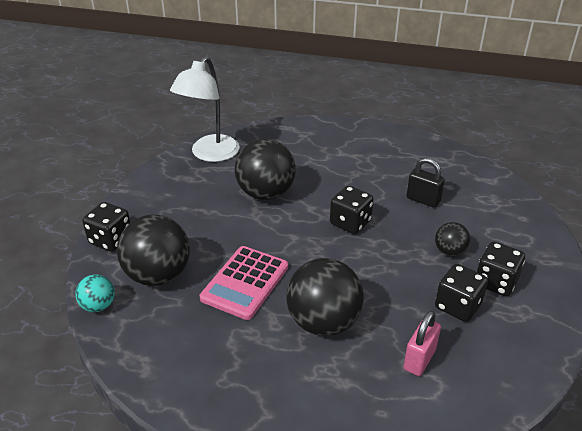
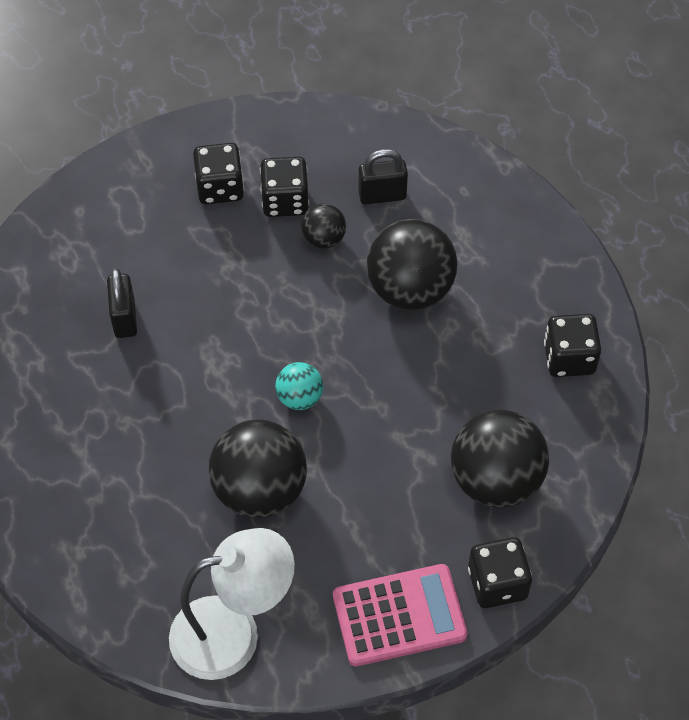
camera: 130 degrees left, 20 degrees up
(98, 306) = (585, 495): turquoise ball -> turquoise ball (299, 397)
(245, 283) = (425, 391): pink calculator -> pink calculator (399, 615)
(350, 223) = (236, 363): black dice -> black dice (569, 358)
(419, 359) = (382, 195): pink padlock -> black padlock
(449, 251) = (204, 246): black ball -> black ball (323, 239)

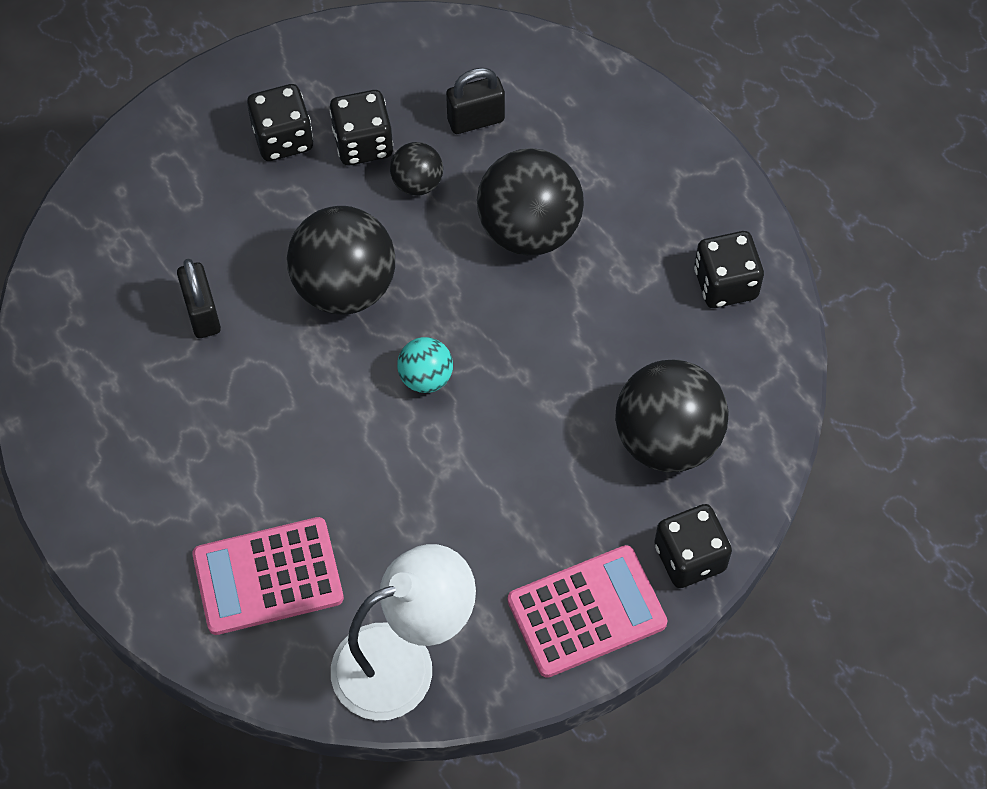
camera: 10 degrees left, 5 degrees up
(134, 542) = (268, 577): none -> pink calculator
(260, 490) = (401, 493): black ball -> black ball (344, 286)

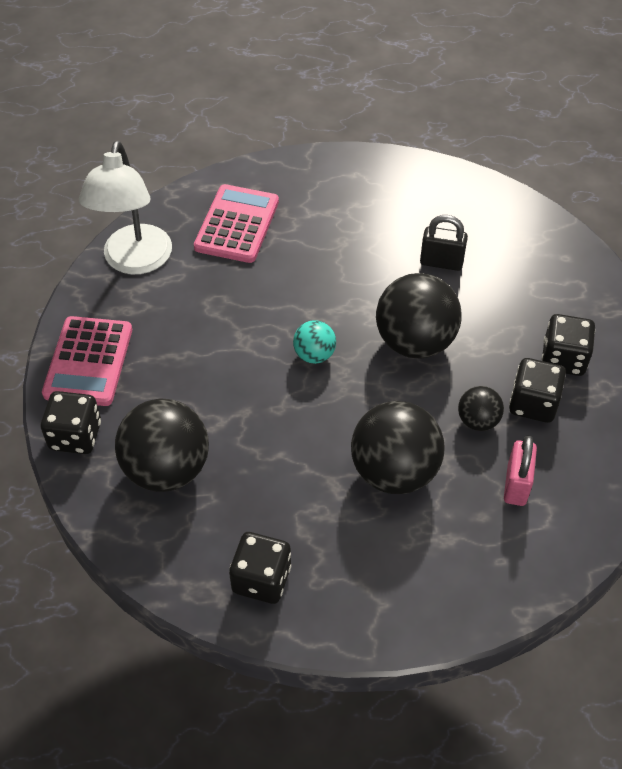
camera: 120 degrees right, 10 degrees down
(475, 120) = (516, 485): black padlock -> pink padlock

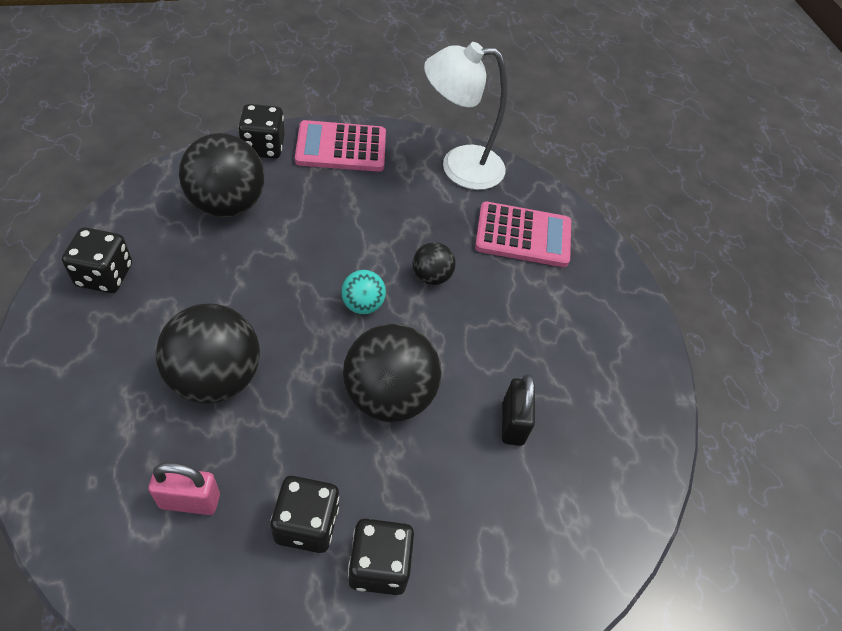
camera: 75 degrees right, 0 degrees up
(478, 421) = (280, 460): black ball -> black ball (431, 276)

